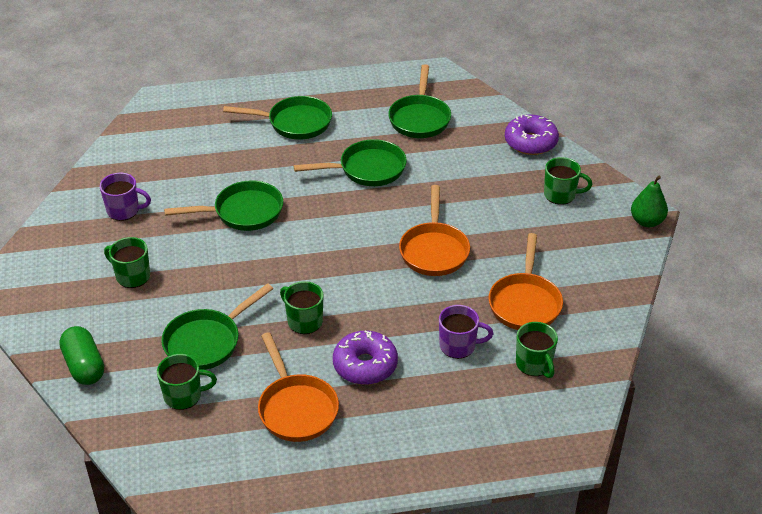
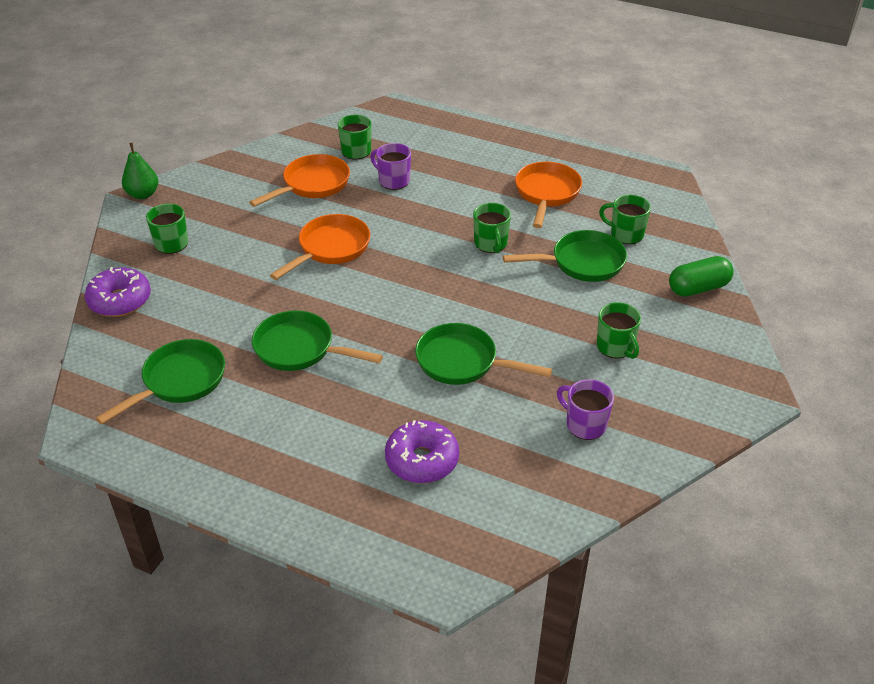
camera: 145 degrees left, 0 degrees up
(84, 366) = (698, 288): green capsule -> green capsule turned 60 degrees clockwise
(294, 123) = (311, 447): green pan -> none
(365, 365) = (472, 197): purple donut -> purple donut (422, 460)

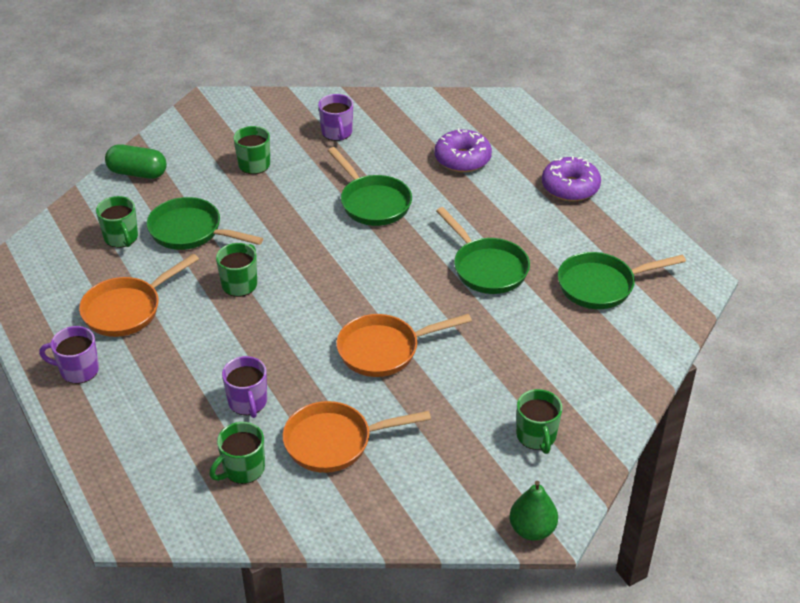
camera: 145 degrees left, 0 degrees up
(120, 300) = (620, 389): purple donut -> purple donut (570, 187)
(525, 151) = (78, 370): none -> purple mug

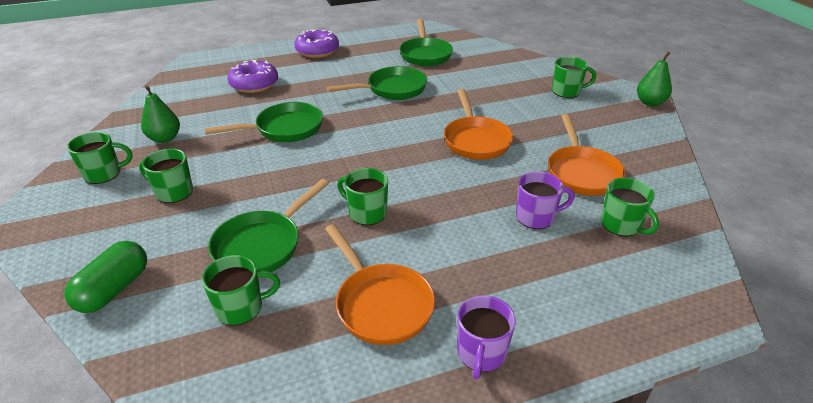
camera: 80 degrees left, 5 degrees down
(274, 118) = (104, 174): none -> green mug
(337, 133) = (164, 138): purple mug -> green pear

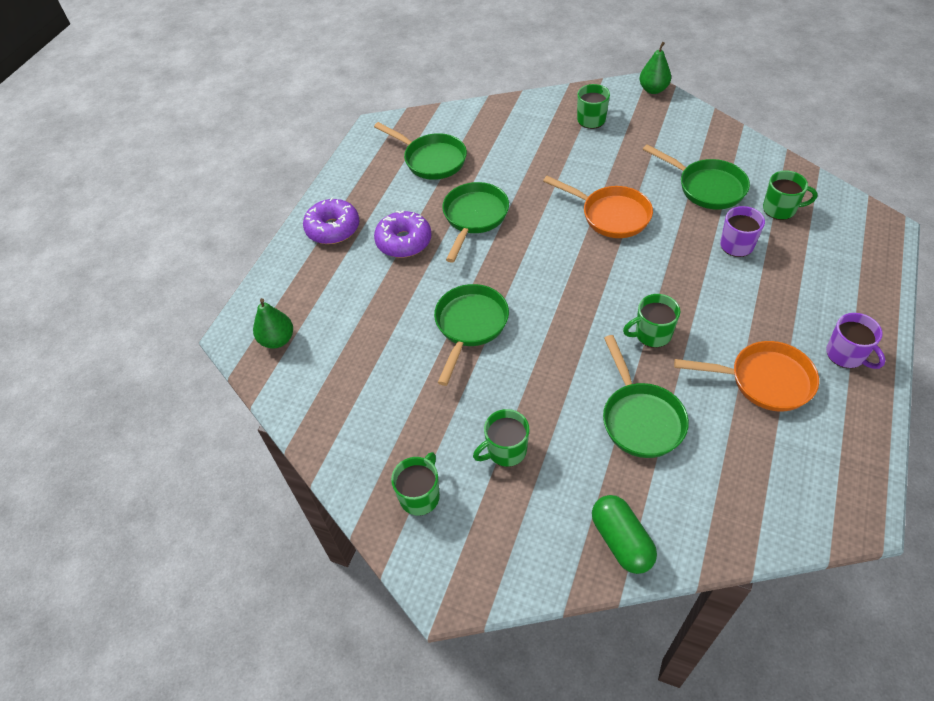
camera: 45 degrees left, 15 degrees up
(164, 138) = (396, 423): green pear -> green pear (277, 340)
(241, 308) = (708, 464): green mug -> none
(254, 84) = (353, 309): purple donut -> purple donut (404, 241)
(581, 172) = (707, 187): orange pan -> green pan

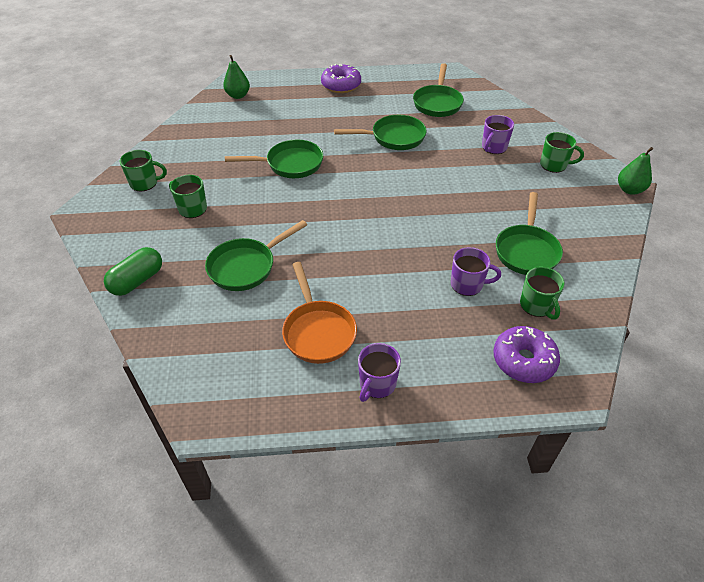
camera: 60 degrees right, 5 degrees down
(404, 241) = (349, 115): purple donut -> purple donut (523, 360)
(539, 148) = (493, 147): none -> purple mug
(611, 215) = (447, 202): orange pan -> none
(652, 334) = (332, 254): green mug -> none

